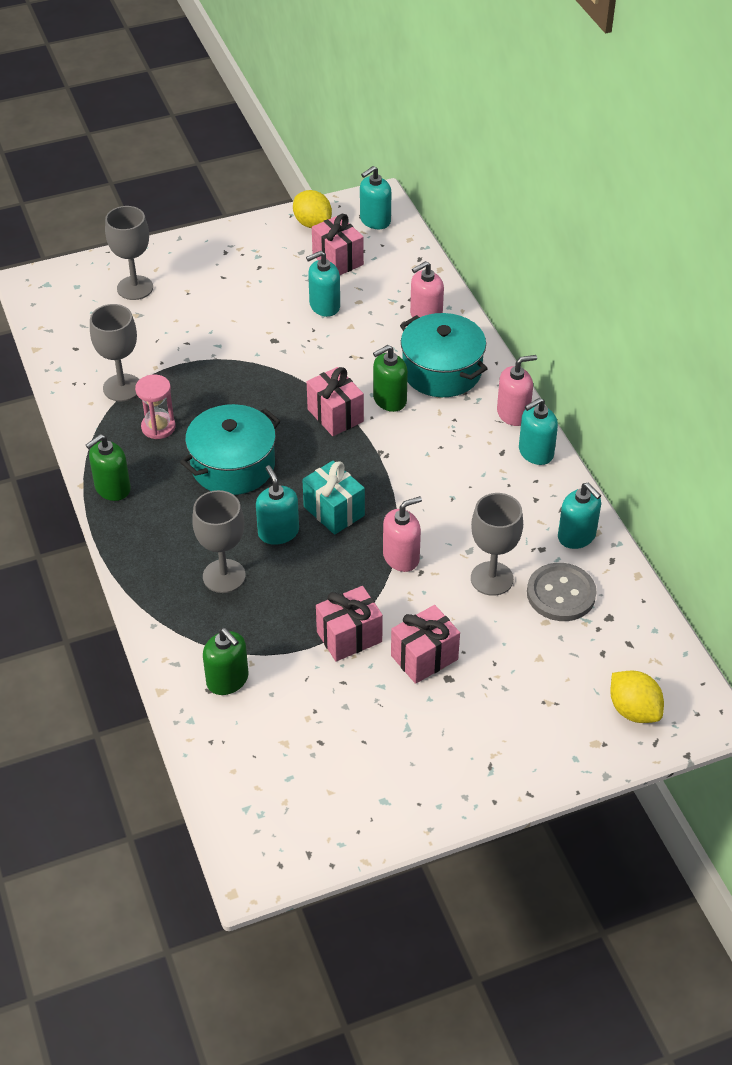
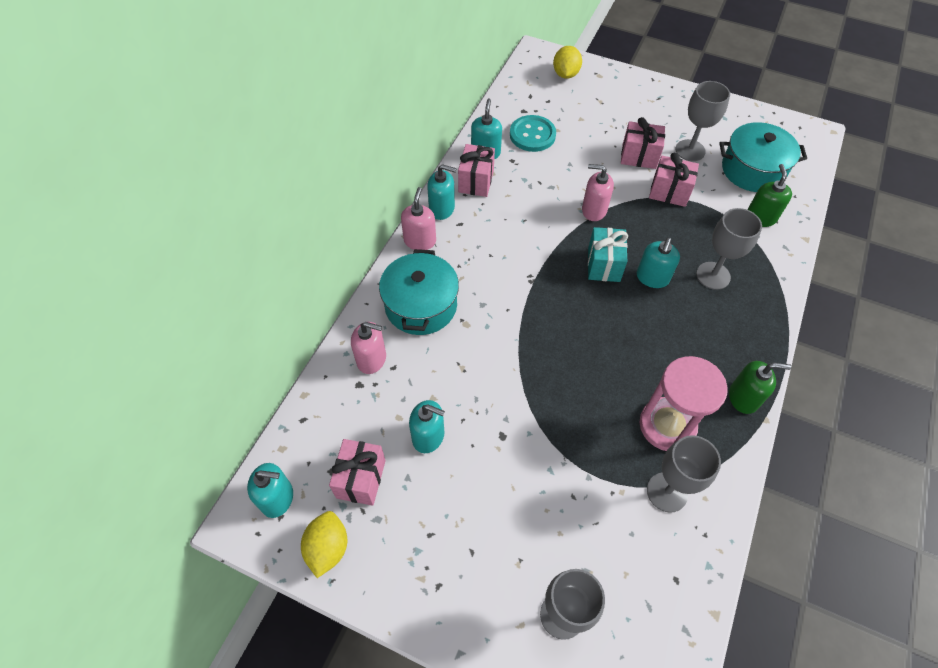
camera: 135 degrees left, 10 degrees up
(158, 427) = (667, 425): pink hourglass -> pink hourglass, size x1.70
(233, 465) = (639, 347): turquoise pot -> turquoise pot (752, 170)
(335, 415) = (530, 330): pink gift -> pink gift (476, 181)
(389, 400) = (481, 312): green soap dispenser -> none
(492, 578) = (558, 165): grey goblet -> grey goblet (690, 150)
(513, 413) = (420, 241): pink soap dispenser -> pink soap dispenser turned 75 degrees clockwise
(561, 594) = (532, 135): grey button -> turquoise button

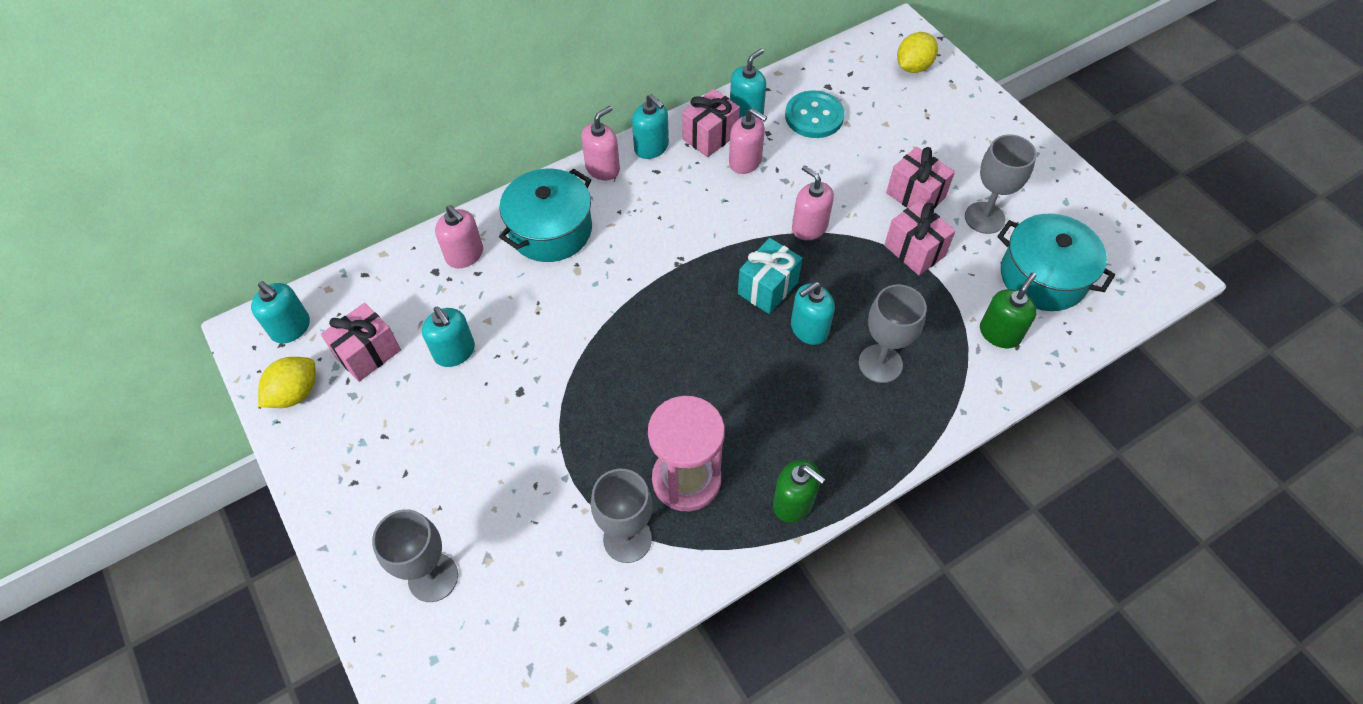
camera: 35 degrees right, 0 degrees up
(514, 187) = (745, 161): none -> pink soap dispenser

